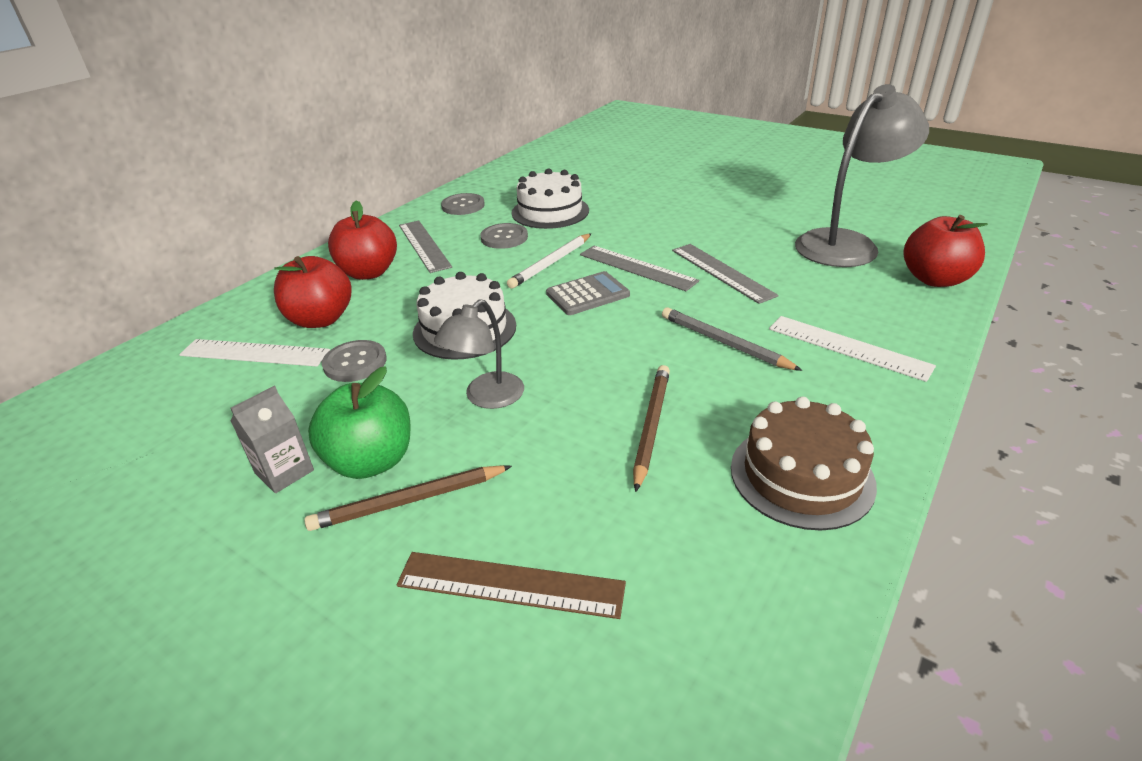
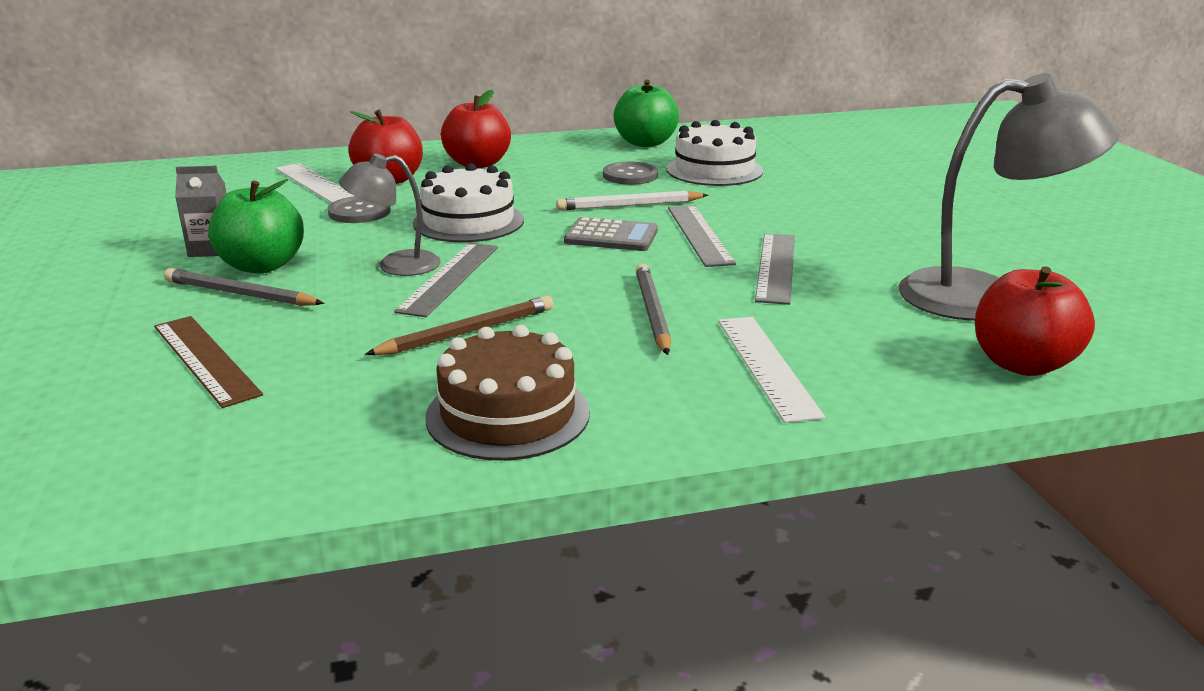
camera: 40 degrees right, 10 degrees down
(409, 501) = (240, 294): brown pencil -> grey pencil
(424, 245) = (554, 160): grey ruler -> grey ruler (449, 278)
(463, 206) = (645, 143): grey button -> green apple

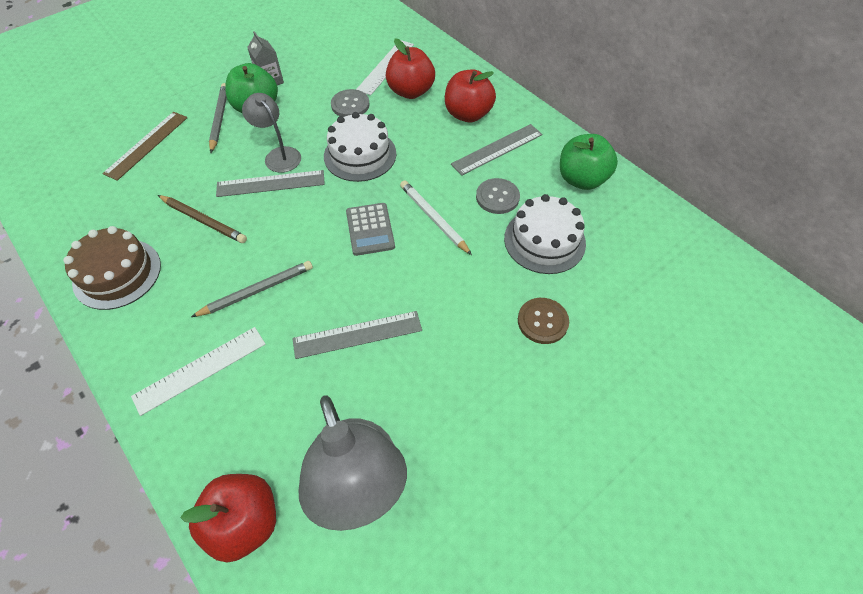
camera: 65 degrees right, 30 degrees up
(699, 235) = (397, 274): grey ruler -> grey ruler (497, 149)
(820, 189) = (542, 321): none -> brown button

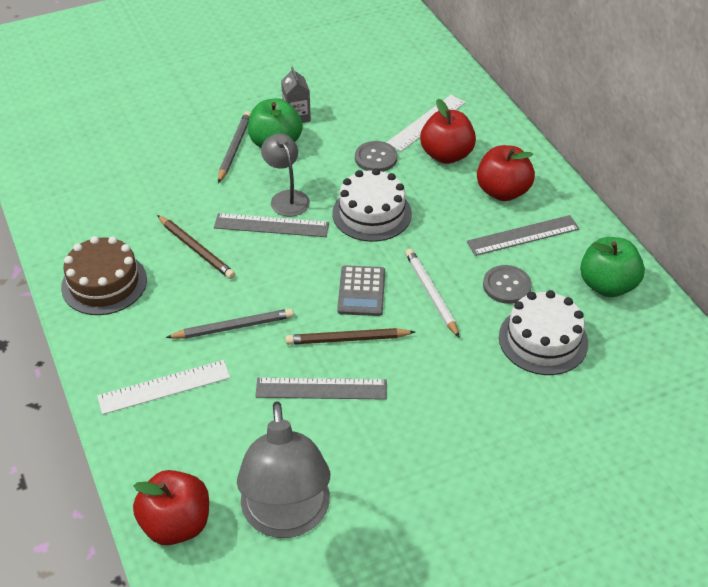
camera: 15 degrees right, 10 degrees down
(146, 145) = (155, 162): brown ruler -> none
(369, 279) = (347, 339): none -> brown pencil
(542, 321) = (513, 418): brown button -> none

